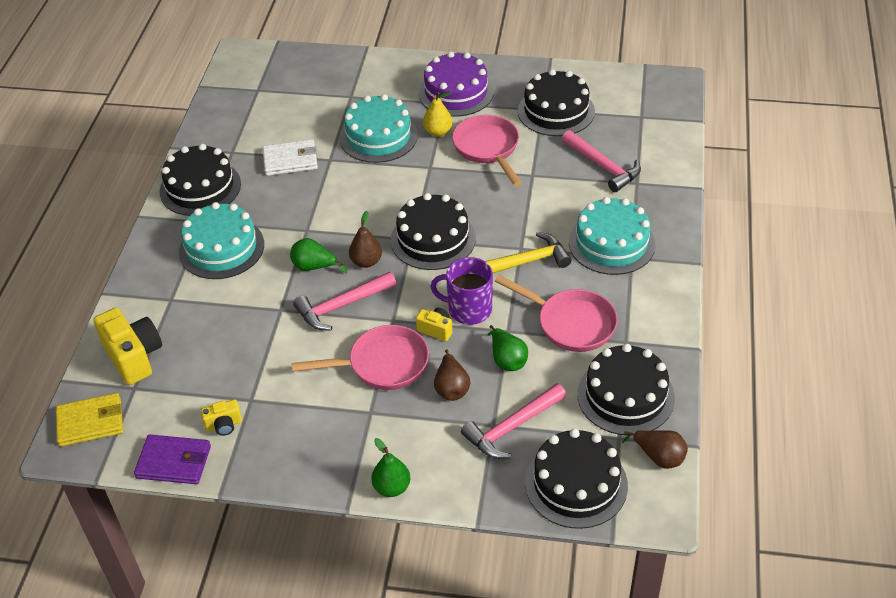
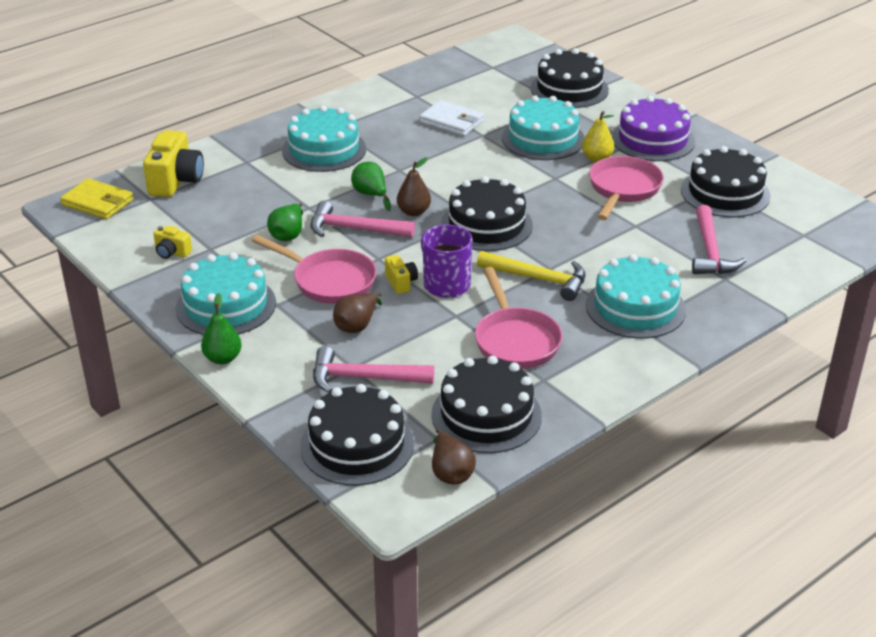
camera: 40 degrees right, 10 degrees down
(174, 462) = (112, 254): purple wallet -> none
(200, 188) = (363, 107): black cake -> black cake (569, 89)
(332, 441) = (226, 305): none -> turquoise cake
(507, 360) = (426, 333): green pear -> green pear (288, 234)

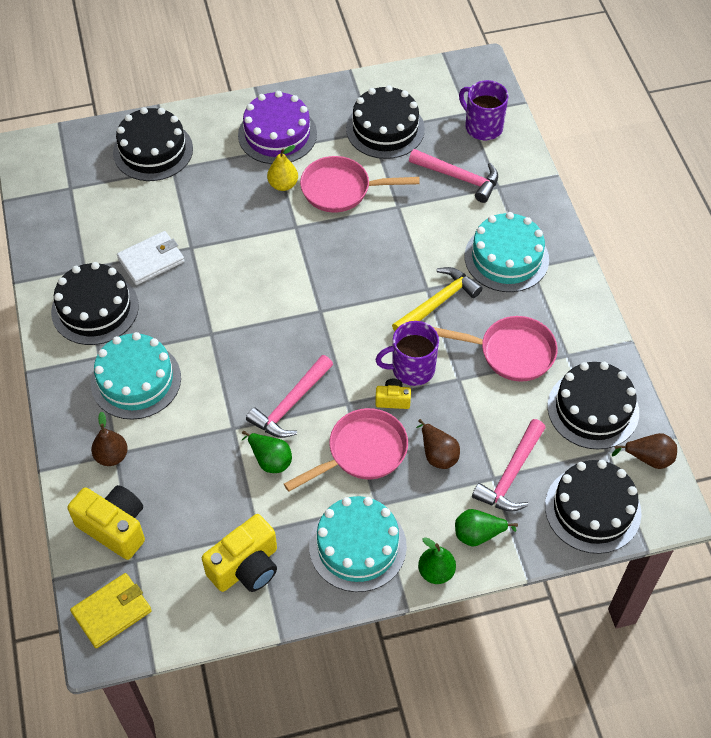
camera: 65 degrees left, 20 degrees up
(172, 253) = (246, 567): yellow camera -> yellow camera, size x1.95
(371, 195) = (241, 371): green pear -> green pear (478, 534)
(413, 212) = (289, 349): brown pear -> brown pear (112, 456)
(486, 225) = (340, 305): black cake -> black cake (95, 308)
(543, 138) = (226, 207): turquoise cake -> none
(623, 189) = (341, 189): pink pan -> pink pan turned 45 degrees counterclockwise
(795, 248) = (482, 127): none -> purple mug

